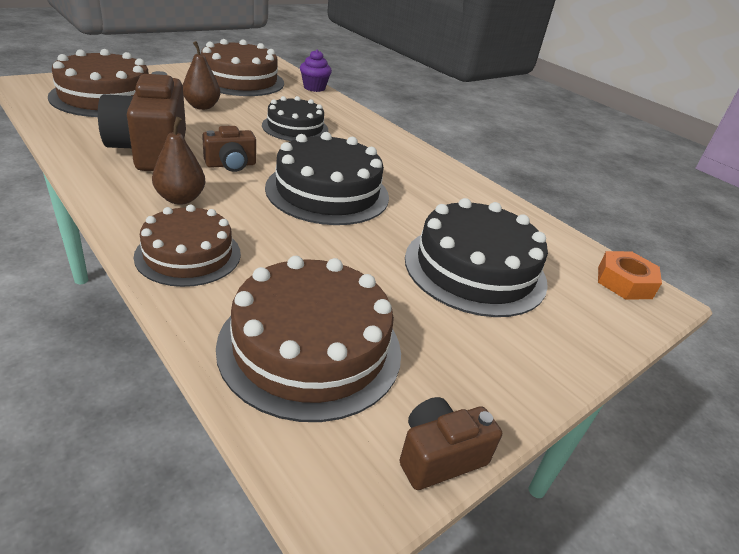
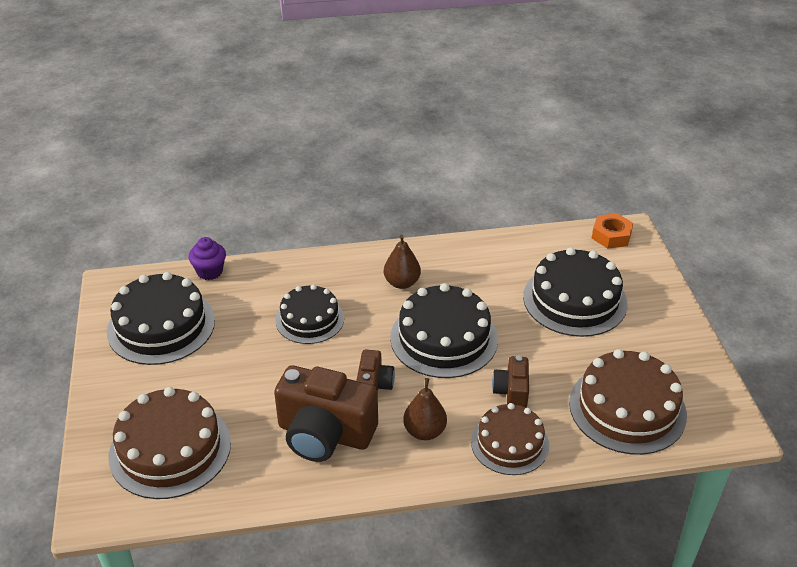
camera: 55 degrees left, 5 degrees up
(202, 106) = (228, 375): brown pear -> brown pear (402, 283)
(240, 80) = (161, 326): brown cake -> black cake
(439, 456) = (720, 386): brown camera -> brown camera (511, 392)

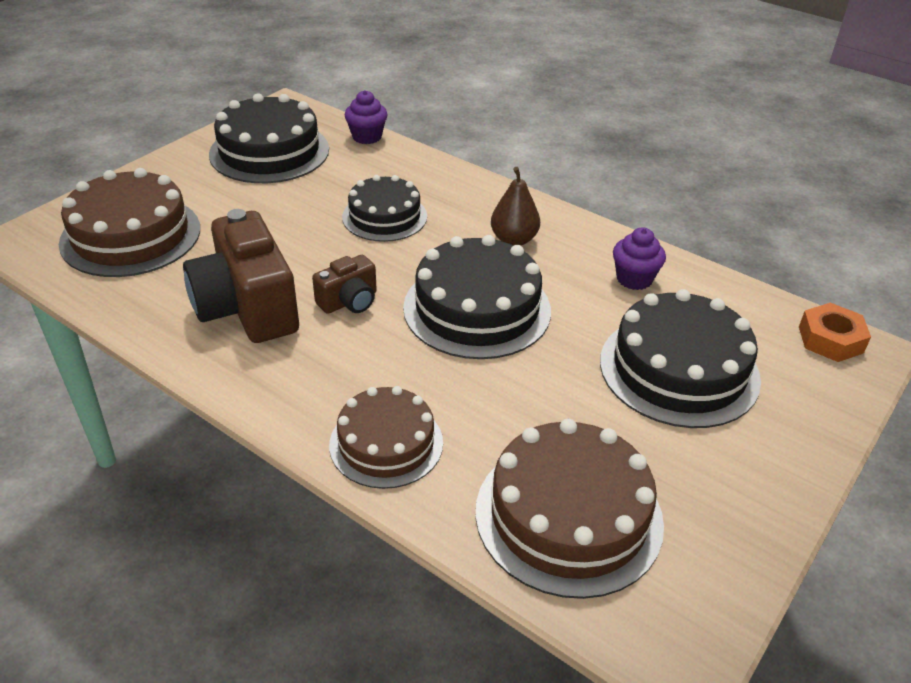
camera: 45 degrees right, 0 degrees up
(424, 431) = (328, 370): brown pear -> none
(491, 264) = (634, 279): none -> purple cupcake
(511, 392) = (466, 401): brown camera -> none

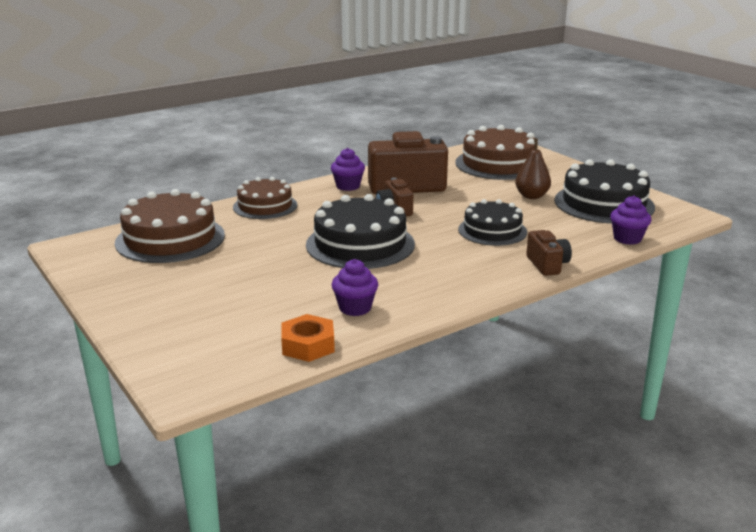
camera: 110 degrees right, 15 degrees down
(265, 368) = (348, 186): none -> purple cupcake
(457, 176) = (547, 265): none -> brown camera
(514, 240) = (438, 271): brown pear -> brown pear (531, 196)
(679, 369) = (241, 298): black cake -> none
(830, 339) = (211, 376): orange nut -> orange nut (308, 345)

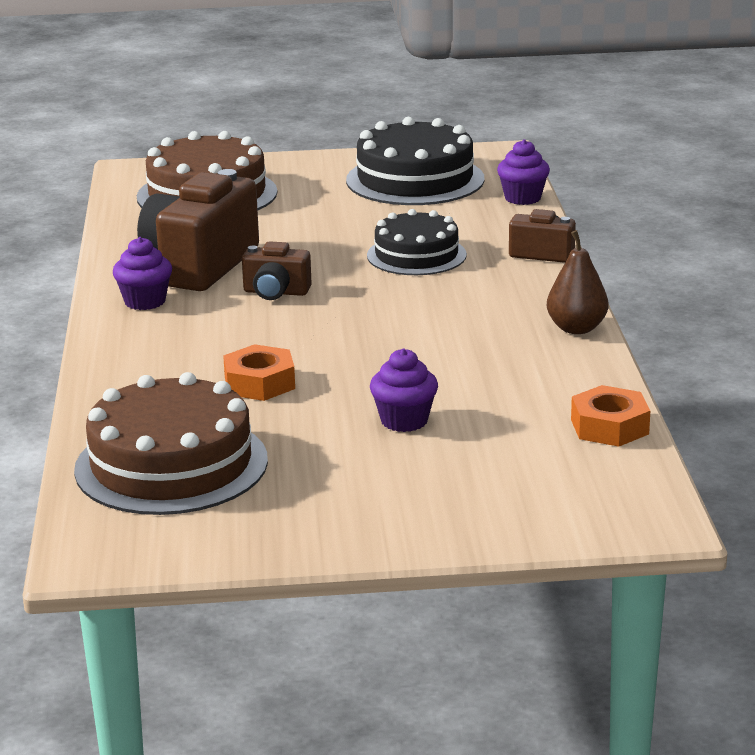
camera: 60 degrees left, 0 degrees up
(265, 206) = (138, 373): brown cake -> none
(278, 234) = (259, 383): none -> orange nut
(355, 308) = (541, 380): purple cupcake -> purple cupcake (404, 421)
(360, 244) = (361, 338): black cake -> none
(531, 196) = (341, 207): brown pear -> brown pear (576, 328)

